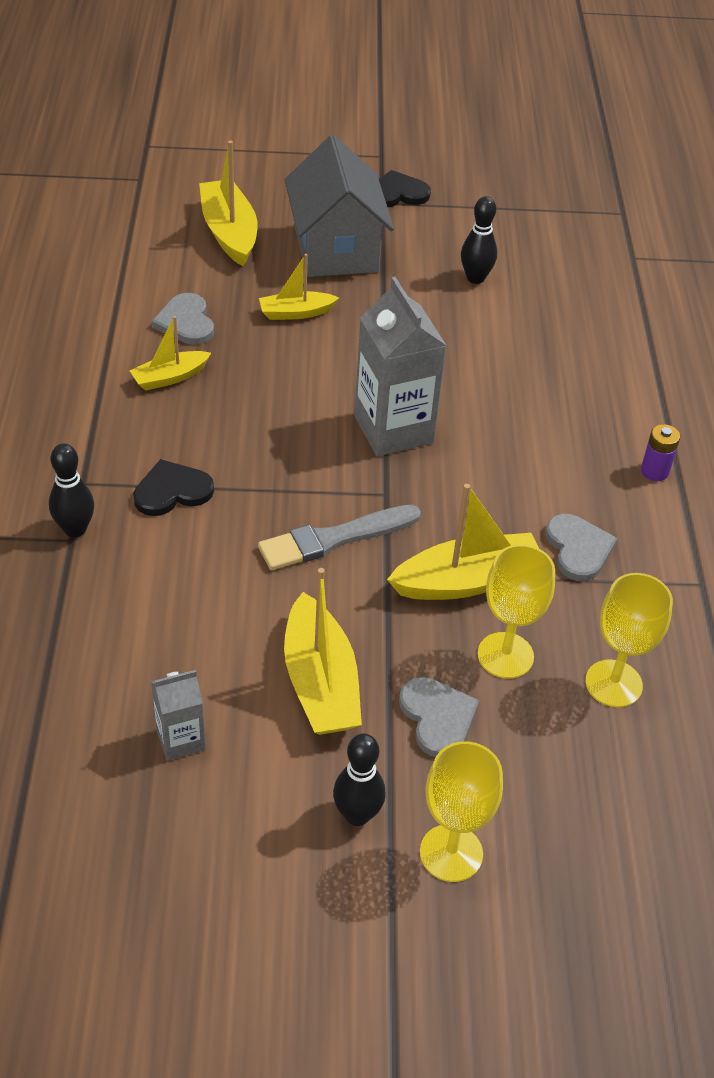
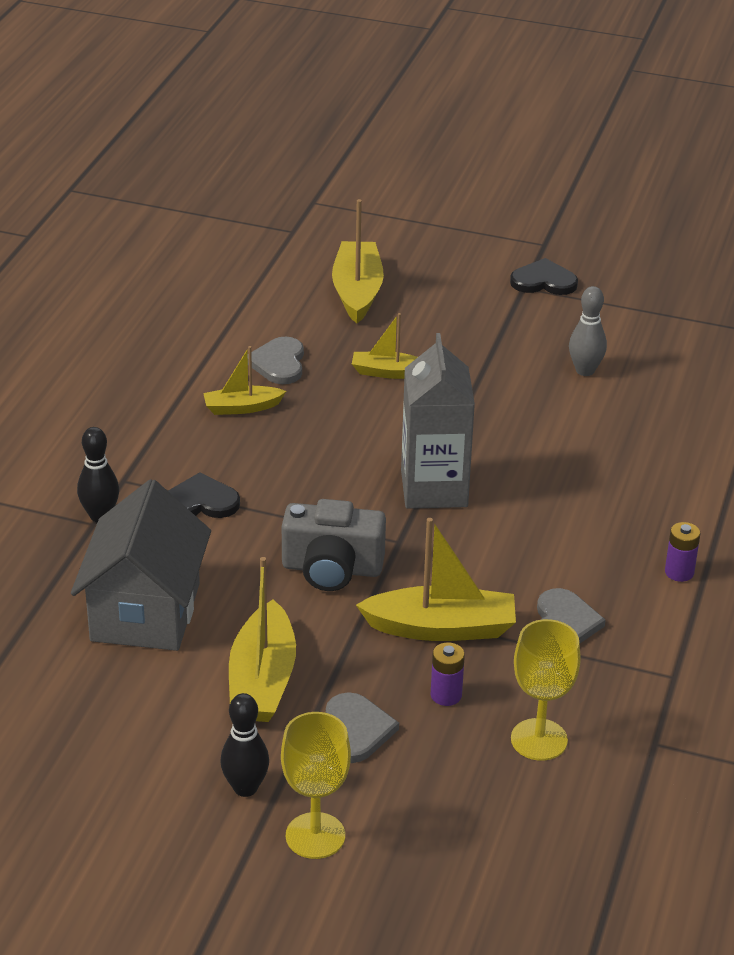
camera: 20 degrees right, 10 degrees down
(180, 739) = (118, 697): grey carton -> none
(334, 539) = (332, 569): grey brush -> grey camera
(336, 249) = (455, 323): grey house -> grey house (145, 612)
(475, 278) = (585, 370): black bowling pin -> grey bowling pin
(505, 655) = (446, 695): yellow goblet -> purple battery

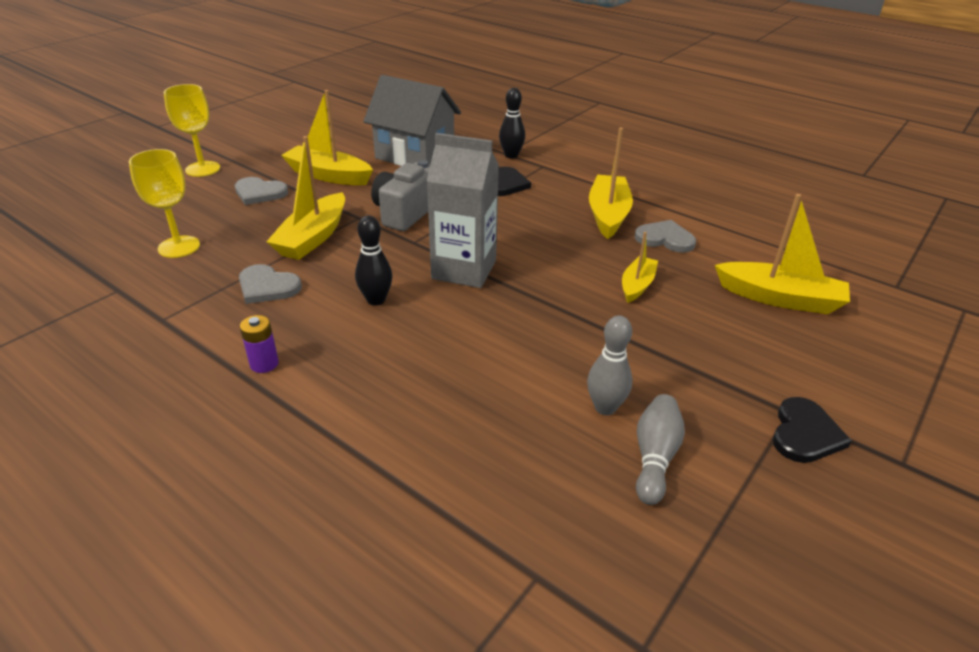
camera: 110 degrees right, 0 degrees up
(242, 408) = (608, 214): yellow boat -> yellow boat, size x1.68
(245, 788) = (256, 159): black bowling pin -> black bowling pin (376, 300)
(446, 695) = (253, 225): purple battery -> none
(621, 343) = (654, 457): none -> grey bowling pin

